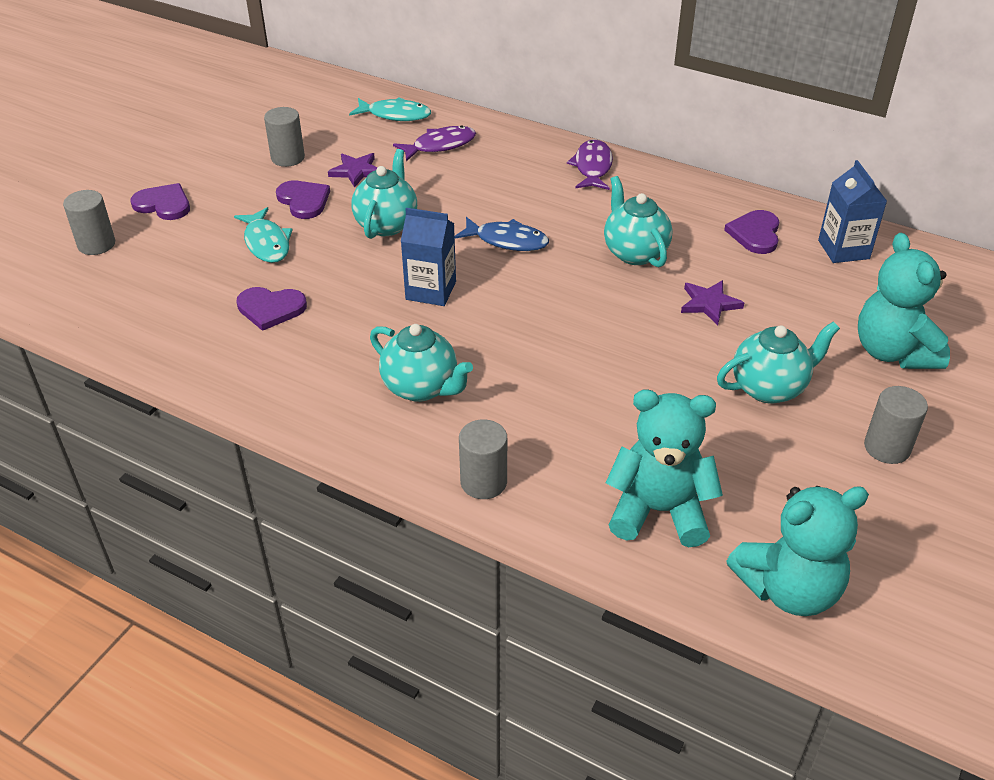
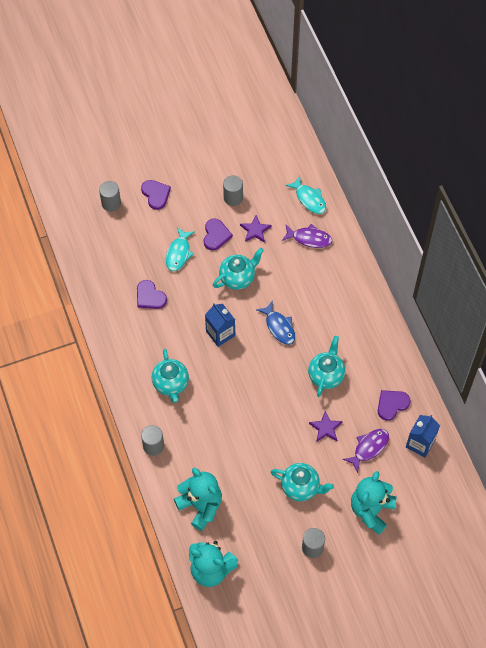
camera: 40 degrees right, 20 degrees up
(592, 167) = (365, 306): purple fish -> purple fish (369, 448)

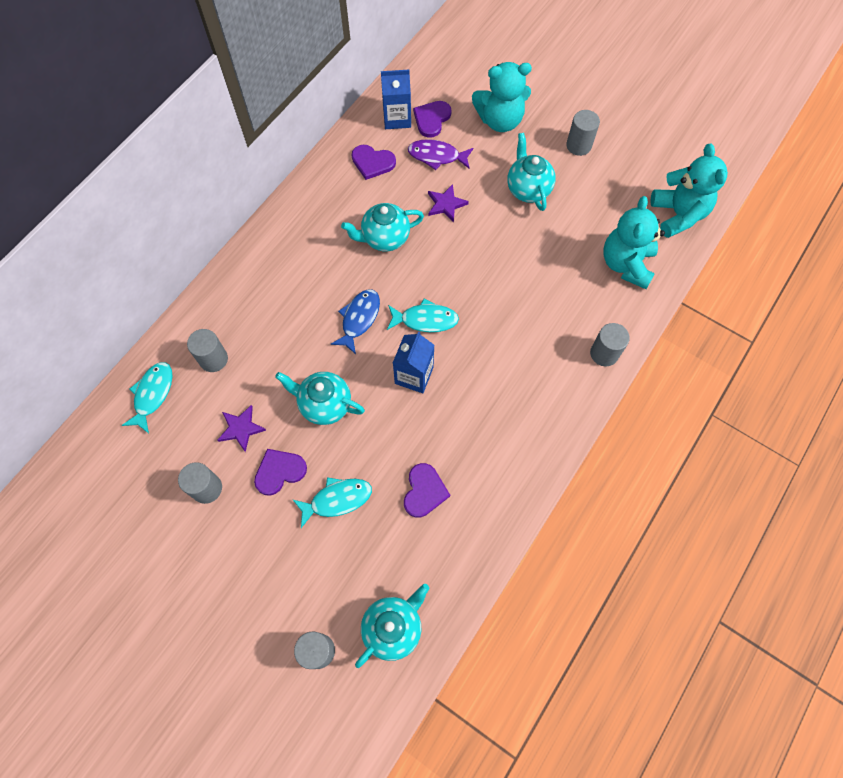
camera: 125 degrees left, 5 degrees up
(156, 194) = (264, 596): purple heart -> purple heart (431, 119)
(171, 384) = (518, 386): turquoise teapot -> turquoise teapot (393, 628)
(251, 362) = (425, 320): none -> turquoise fish
(309, 238) = (213, 359): purple fish -> grey cylinder

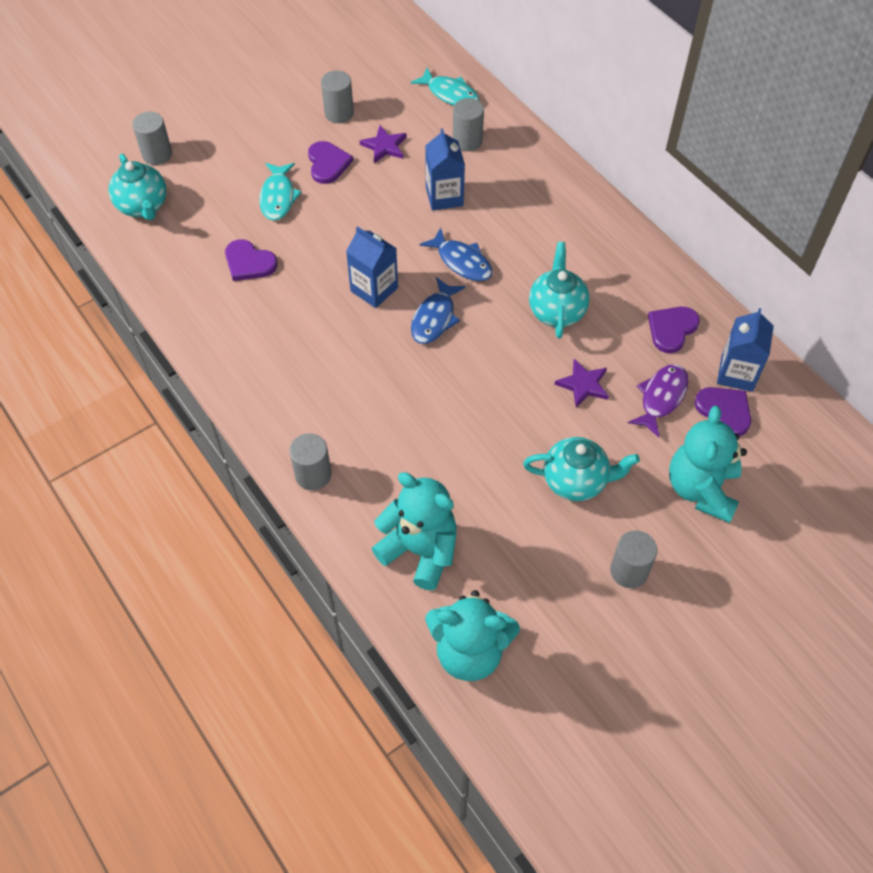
camera: 110 degrees right, 10 degrees down
(289, 356) = (444, 196): none -> blue carton
(324, 405) = (378, 211): turquoise teapot -> none
(425, 320) = (435, 318): turquoise fish -> blue fish

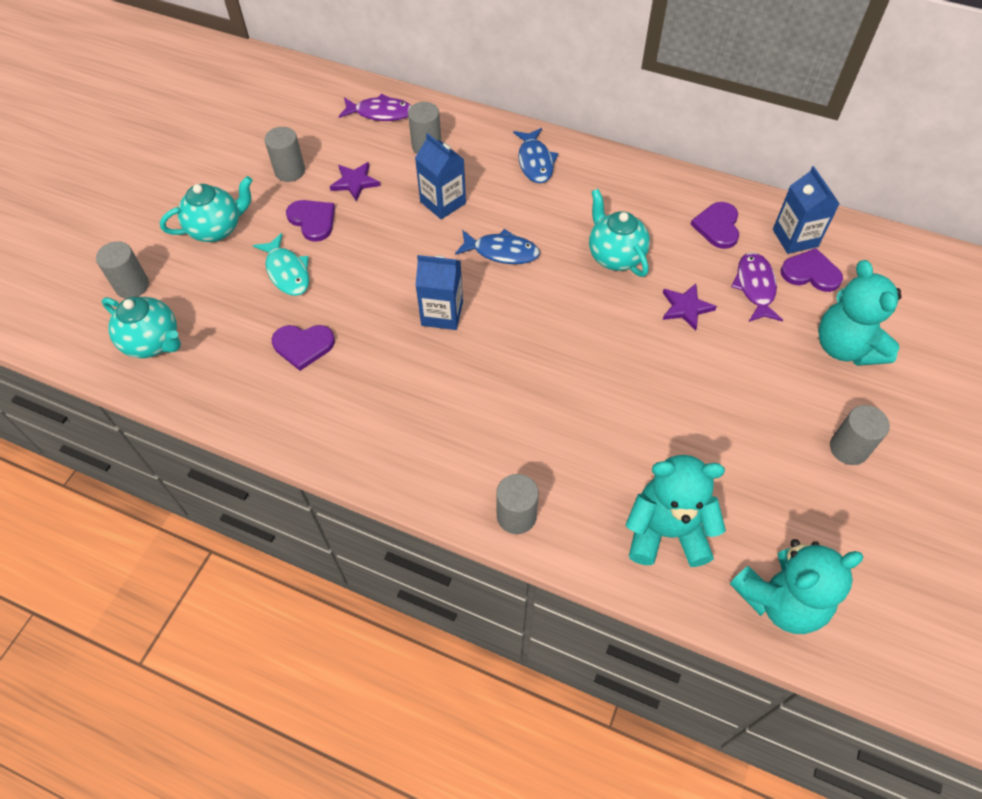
camera: 30 degrees left, 0 degrees up
(435, 318) = (516, 313): blue fish -> blue fish (535, 162)
(450, 94) = (380, 113): turquoise fish -> purple fish
(575, 481) = (745, 394): turquoise teapot -> turquoise teapot (216, 229)

